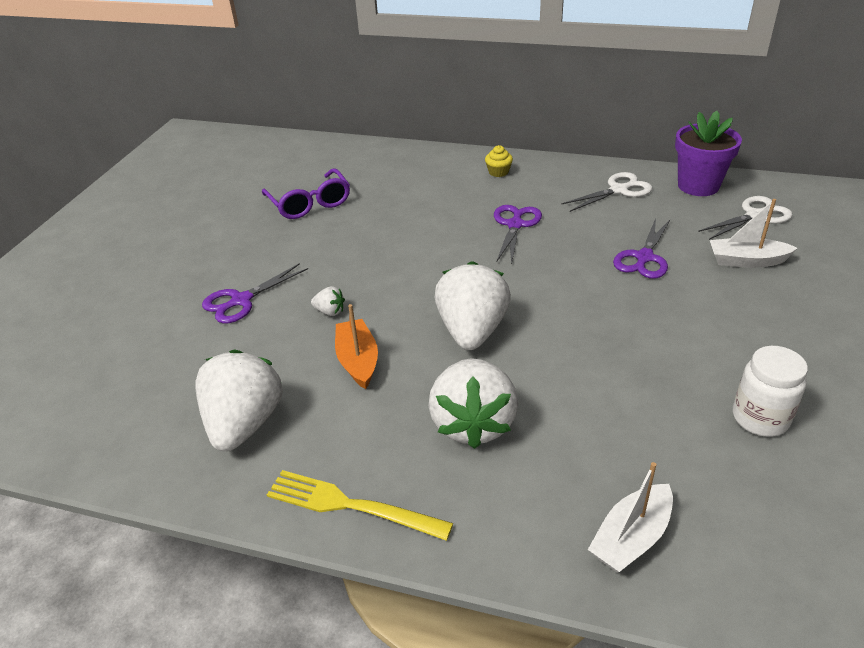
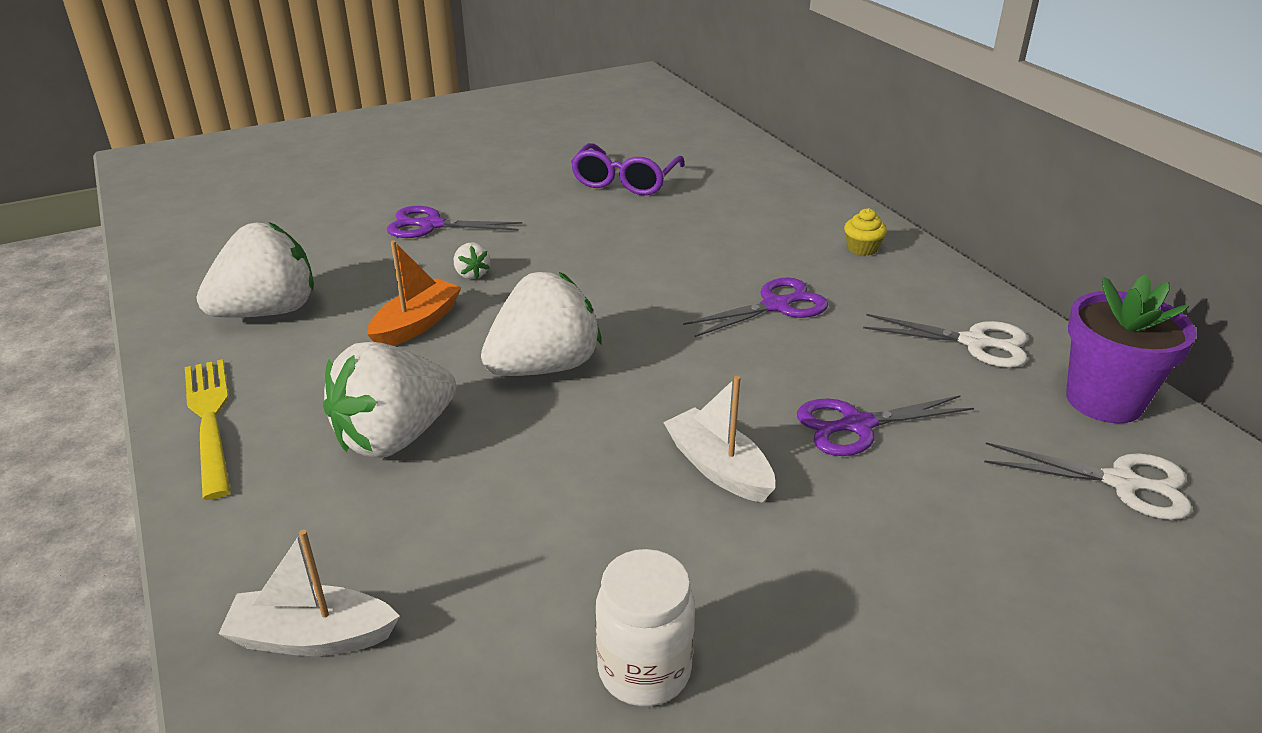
camera: 45 degrees right, 5 degrees down
(746, 261) = (991, 518): white boat -> white boat (718, 468)

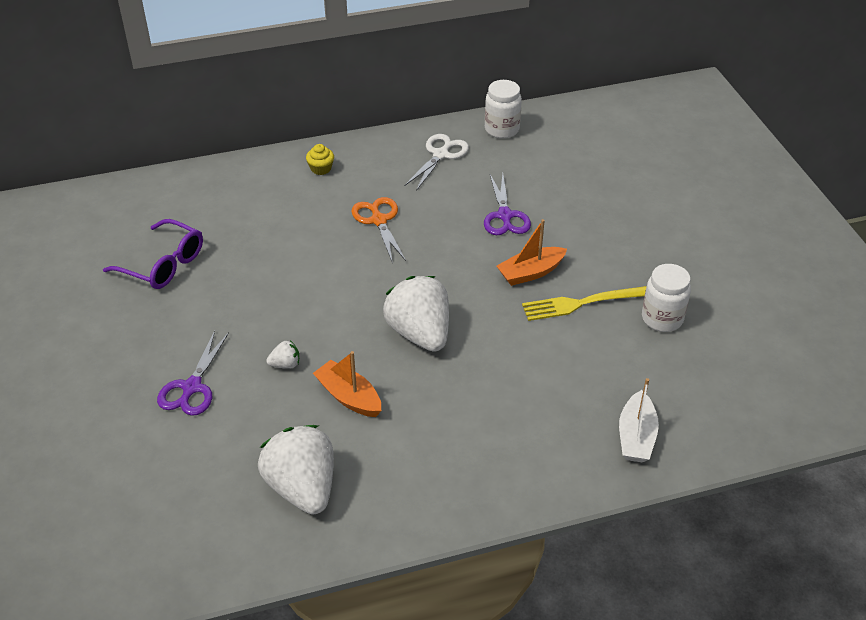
camera: 80 degrees left, 10 degrees up
(210, 420) = (441, 506): yellow fork -> yellow fork (583, 303)
(395, 437) = (479, 407): white strawberry -> none
(718, 468) = (530, 273): white boat -> orange boat
(776, 306) = (379, 220): purple scissors -> orange scissors
(1104, 401) = (502, 129): purple flower pot -> white jar
(1121, 483) = (562, 146): white scissors -> none

